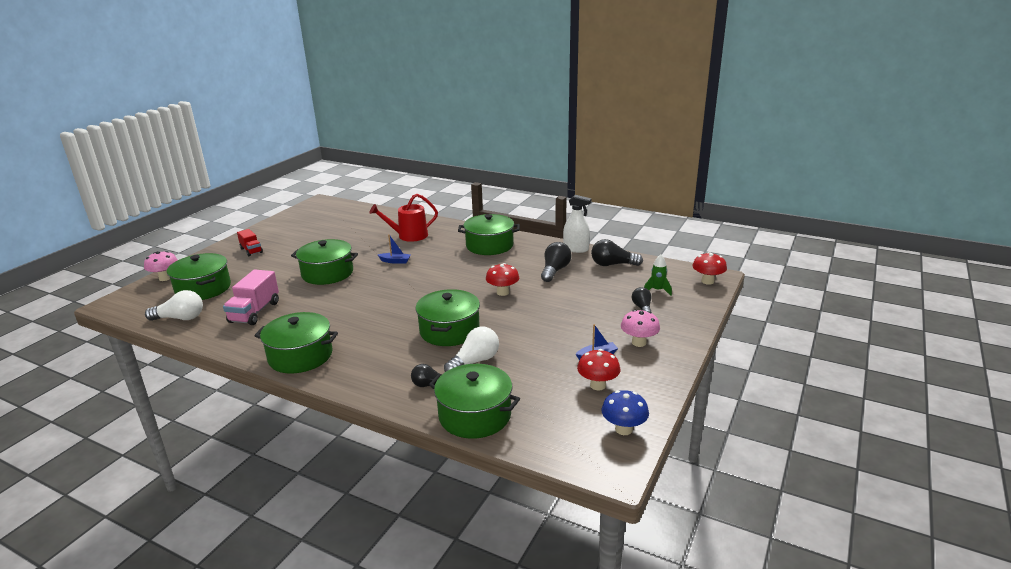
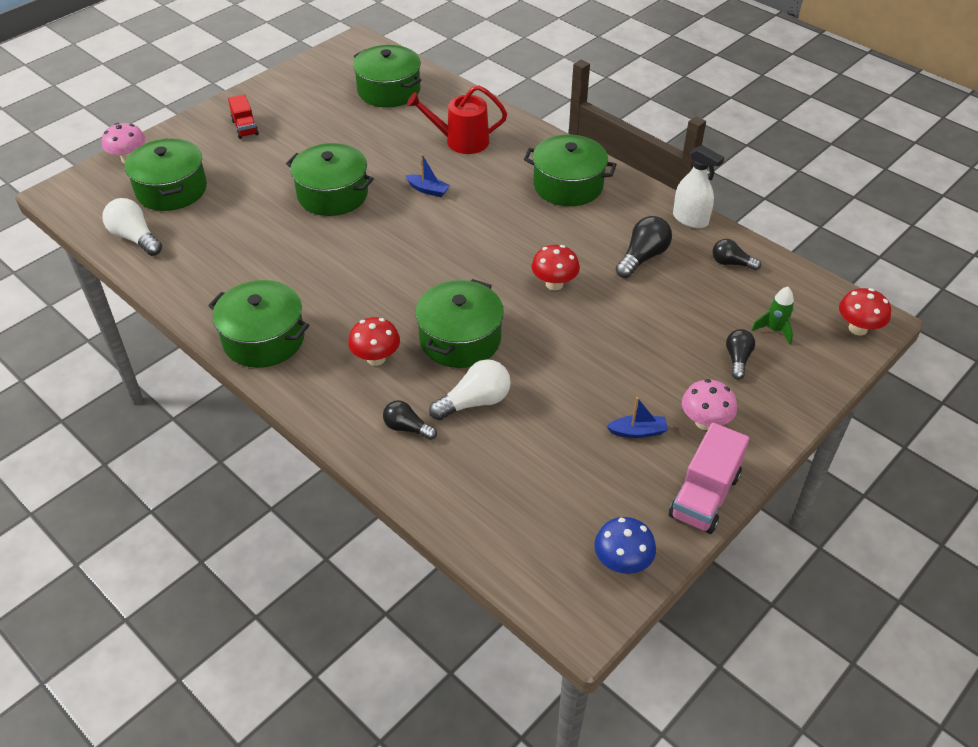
camera: 15 degrees right, 20 degrees up
(180, 318) = (135, 238): white light bulb -> white light bulb turned 150 degrees counterclockwise
(254, 312) = (225, 248): pink truck -> pink truck (704, 496)
(475, 415) = (446, 491): green pot -> green pot (389, 90)
(598, 385) = (618, 482): red mushroom -> red mushroom (376, 358)
(612, 264) = (731, 263): black light bulb -> black light bulb, size x0.65

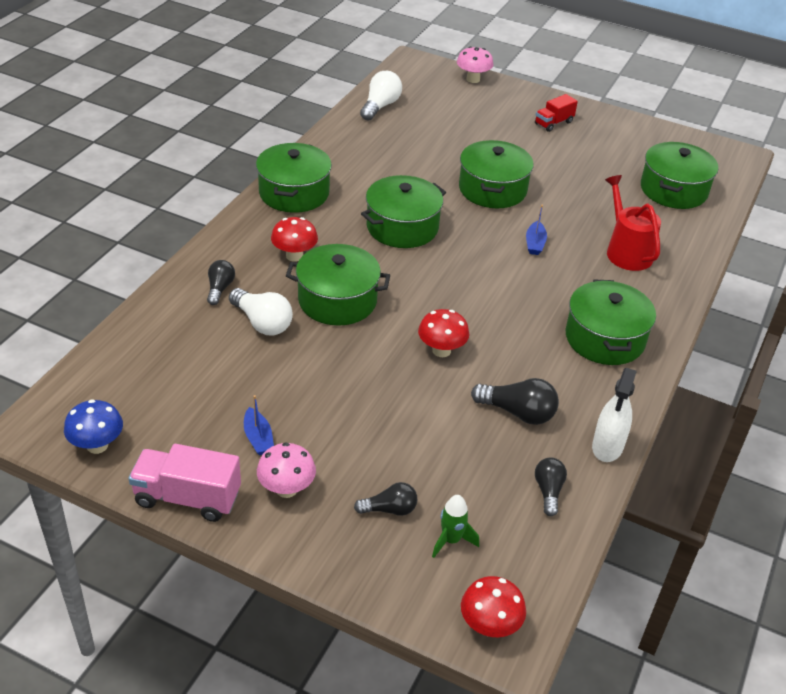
camera: 70 degrees right, 5 degrees down
(171, 190) = (447, 108): green pot -> green pot (402, 227)

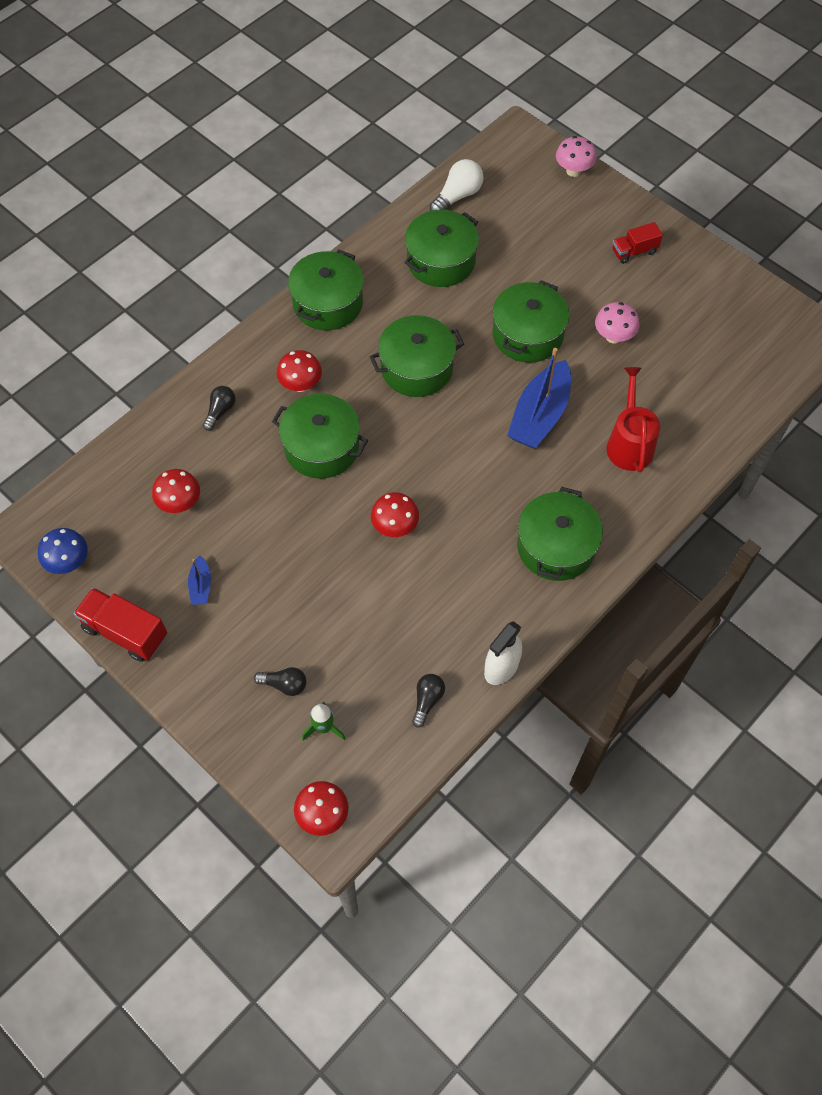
camera: 20 degrees right, 20 degrees up
(187, 497) = (125, 632): pink truck -> red truck
(206, 370) = (180, 503): none -> red mushroom
(262, 323) = (245, 459): white light bulb -> none
(286, 489) = (207, 643): pink mushroom -> pink mushroom (613, 337)
(518, 412) = (436, 612): black light bulb -> none
(535, 243) = (540, 415): blue boat -> blue boat, size x2.16
(673, 190) = (720, 371): green pot -> green pot (441, 261)

